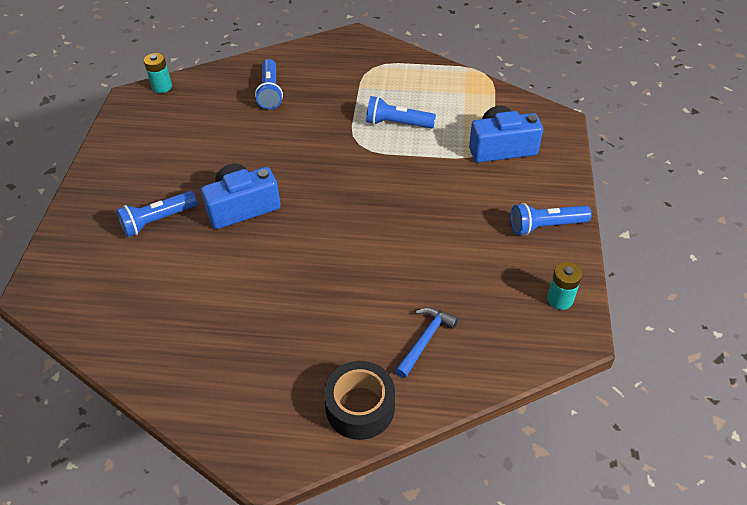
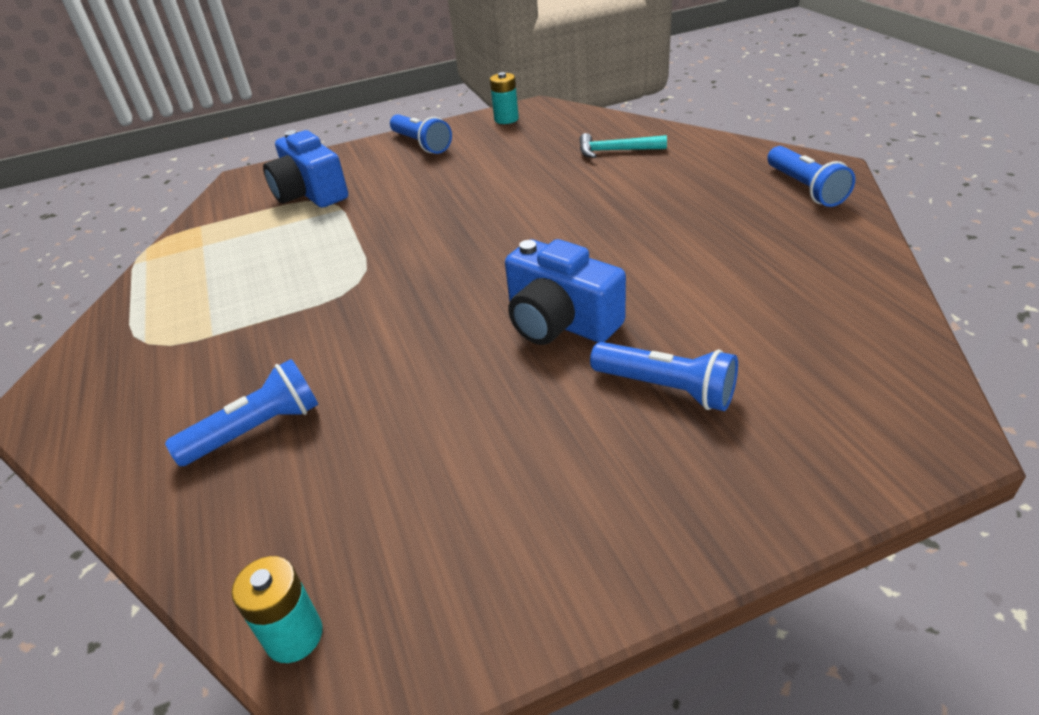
camera: 115 degrees left, 10 degrees down
(360, 407) = (718, 152): black tape -> none
(397, 123) = (295, 270): blue flashlight -> blue flashlight (805, 188)
(425, 340) = (615, 151): blue hammer -> turquoise hammer

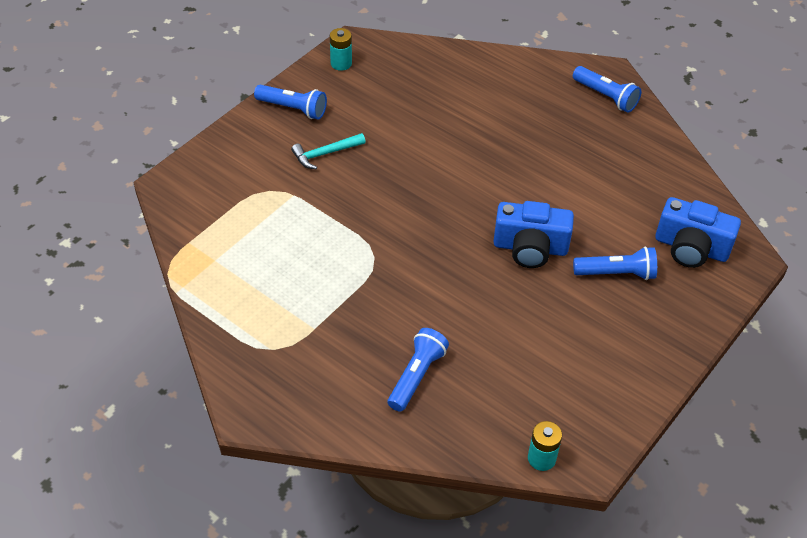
camera: 35 degrees left, 10 degrees up
(310, 193) = (250, 185): blue camera -> blue camera (691, 248)
(615, 151) = (457, 84): turquoise hammer -> turquoise hammer (325, 154)

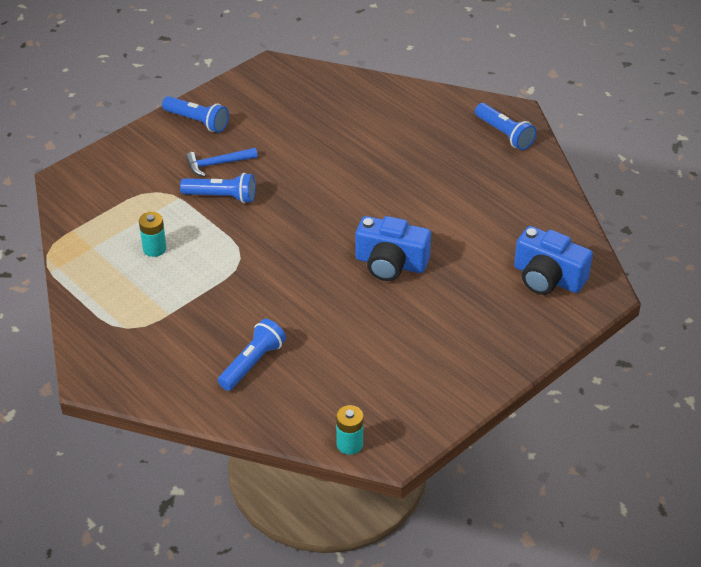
camera: 10 degrees right, 5 degrees down
(325, 154) = (217, 164): turquoise hammer -> blue hammer
(341, 63) = (253, 84): turquoise battery -> turquoise battery (154, 249)
(616, 273) = (467, 293): blue flashlight -> blue flashlight (221, 197)

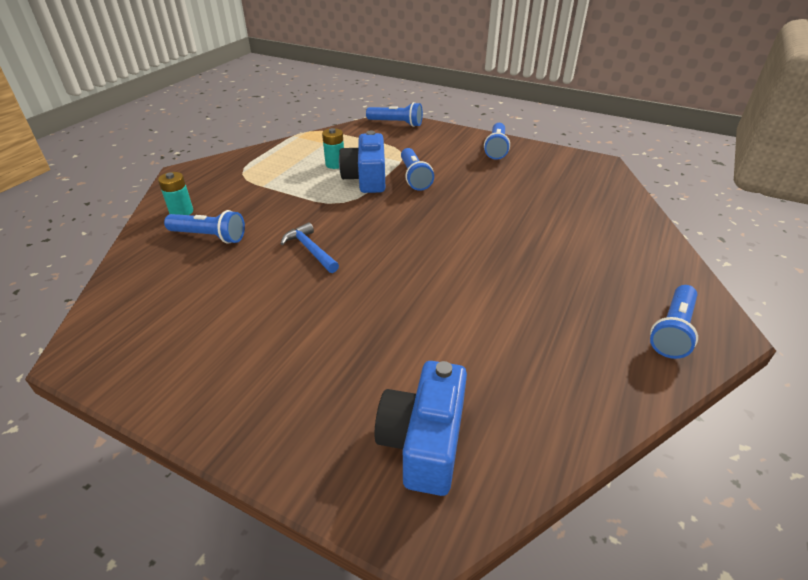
camera: 70 degrees right, 5 degrees down
(80, 177) = (396, 123): none -> blue flashlight
(217, 164) = (453, 167): blue hammer -> blue hammer (310, 250)
(349, 444) = (95, 320): turquoise battery -> turquoise battery (181, 212)
(390, 263) = (379, 288): blue camera -> blue camera (366, 178)

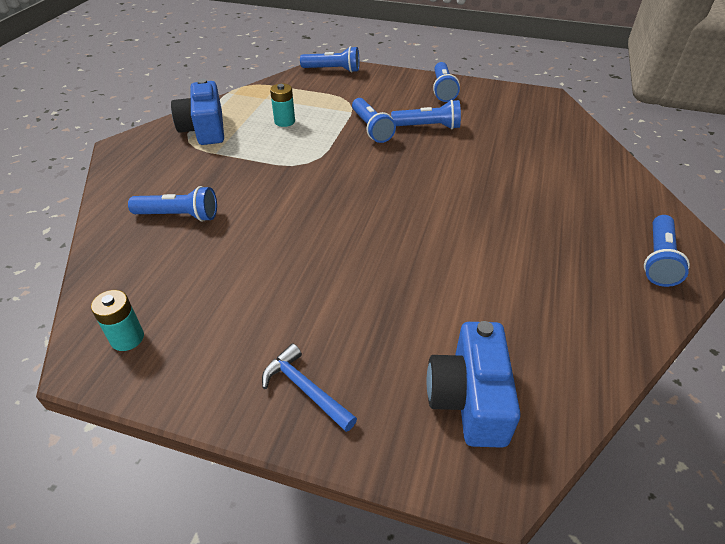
camera: 10 degrees left, 5 degrees up
(181, 212) = (138, 191): turquoise battery -> turquoise battery (127, 338)
(310, 250) = (292, 218): blue hammer -> blue hammer (305, 389)
(366, 178) = (322, 134): blue camera -> blue camera (204, 129)
(470, 180) = (428, 127): none -> blue flashlight

